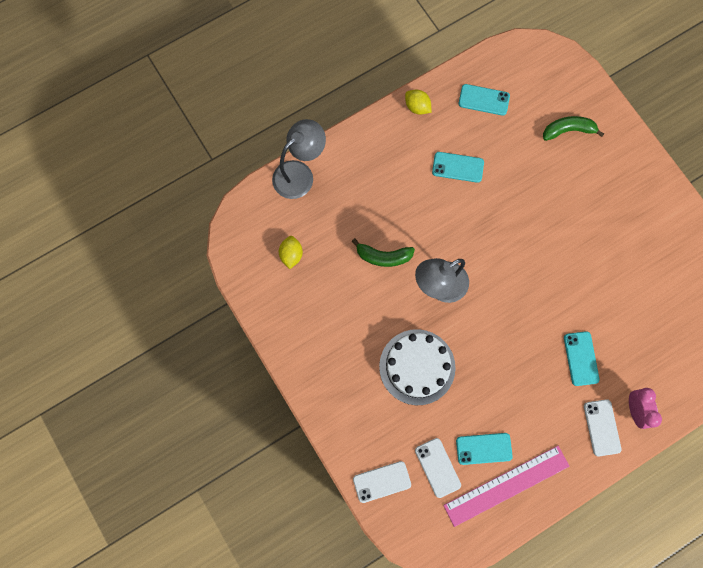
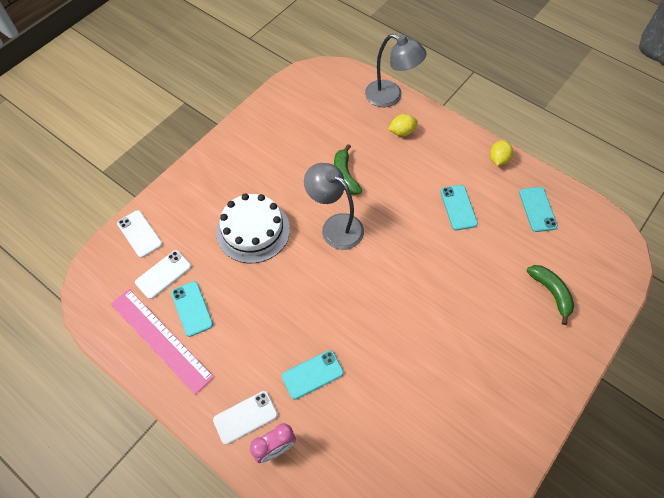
camera: 70 degrees right, 15 degrees down
(291, 255) = (318, 112): yellow lemon -> yellow lemon (402, 132)

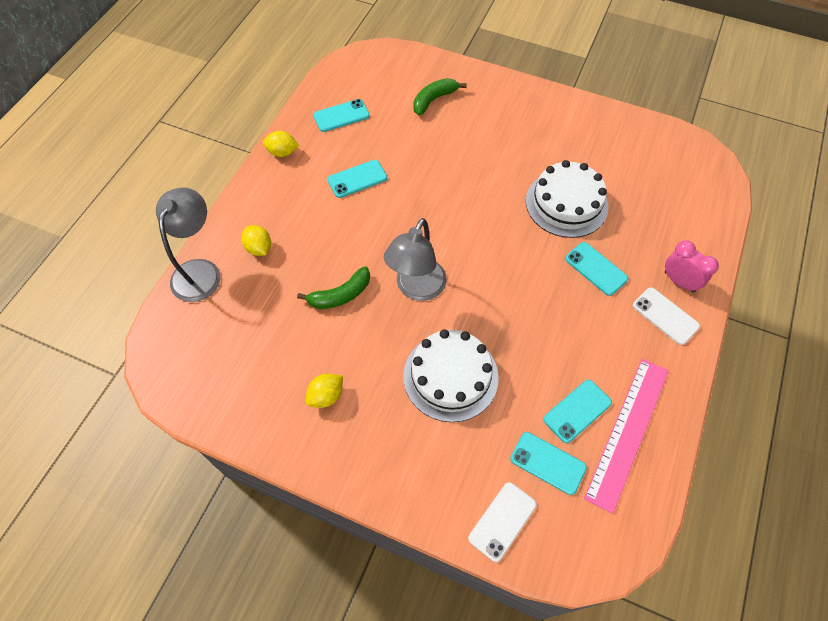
camera: 105 degrees left, 0 degrees up
(163, 274) = (548, 463): white phone -> turquoise phone
(267, 153) = (326, 396): none -> yellow lemon
(393, 376) = (566, 203): none -> white cake

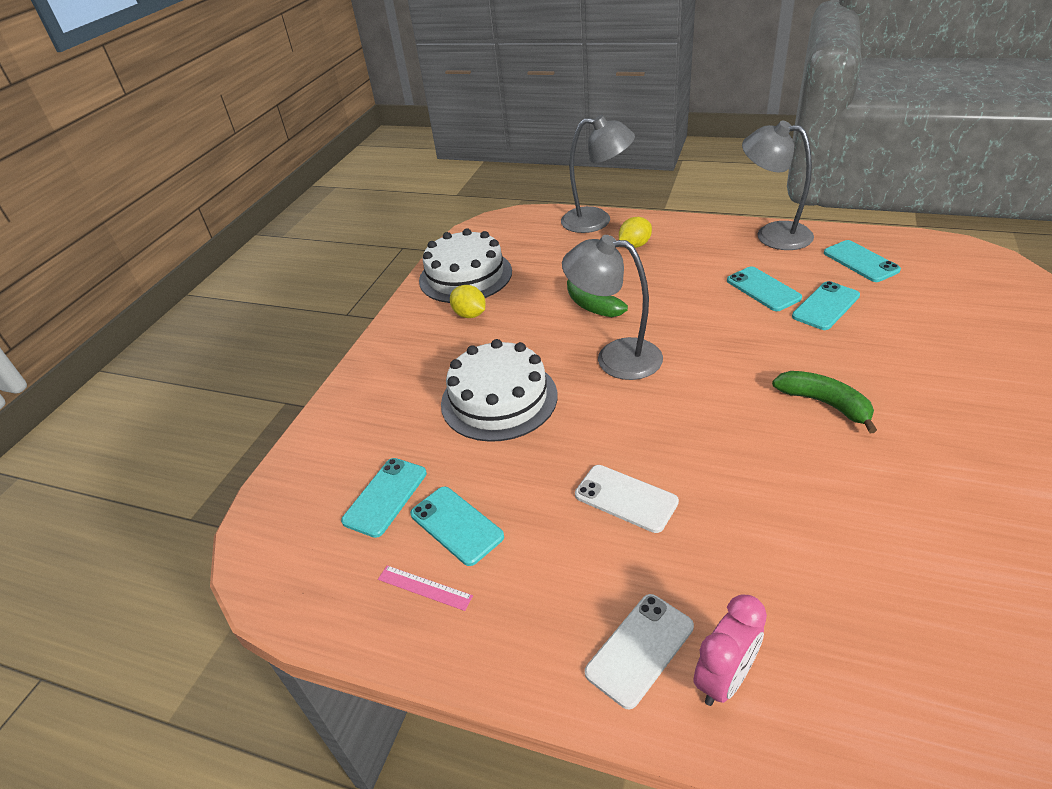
camera: 90 degrees right, 20 degrees down
(282, 152) = (772, 234): yellow lemon -> grey lamp
(434, 100) = (956, 331): green banana -> green banana (824, 403)
(502, 521) = (321, 459): white phone -> white phone (626, 498)
(566, 203) = (832, 498): white cake -> white cake (465, 276)
(596, 269) = (709, 543): turquoise phone -> turquoise phone (826, 306)
(627, 432) = (424, 587): pink ruler -> pink ruler, size x0.40

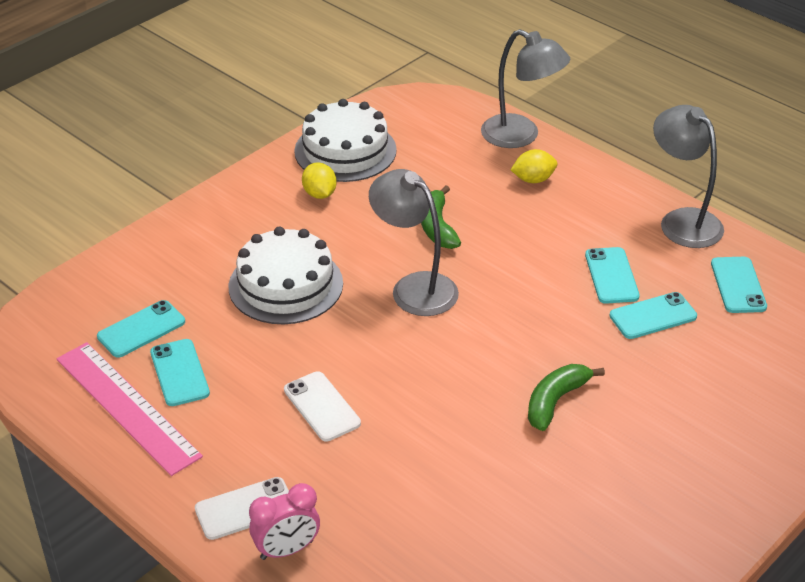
camera: 20 degrees right, 0 degrees up
(424, 587) = (127, 406): pink ruler -> pink ruler, size x2.48
(824, 403) = (555, 401): green banana -> green banana turned 120 degrees counterclockwise

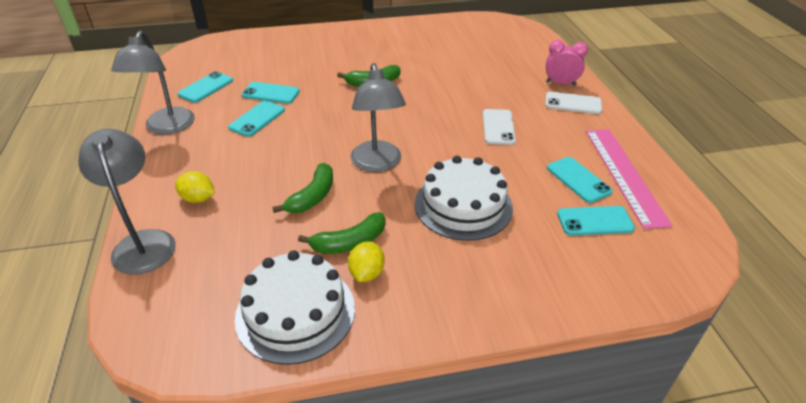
camera: 145 degrees left, 0 degrees up
(179, 373) = (578, 180): turquoise phone -> turquoise phone turned 45 degrees counterclockwise
(358, 207) = (349, 242): none -> green banana

